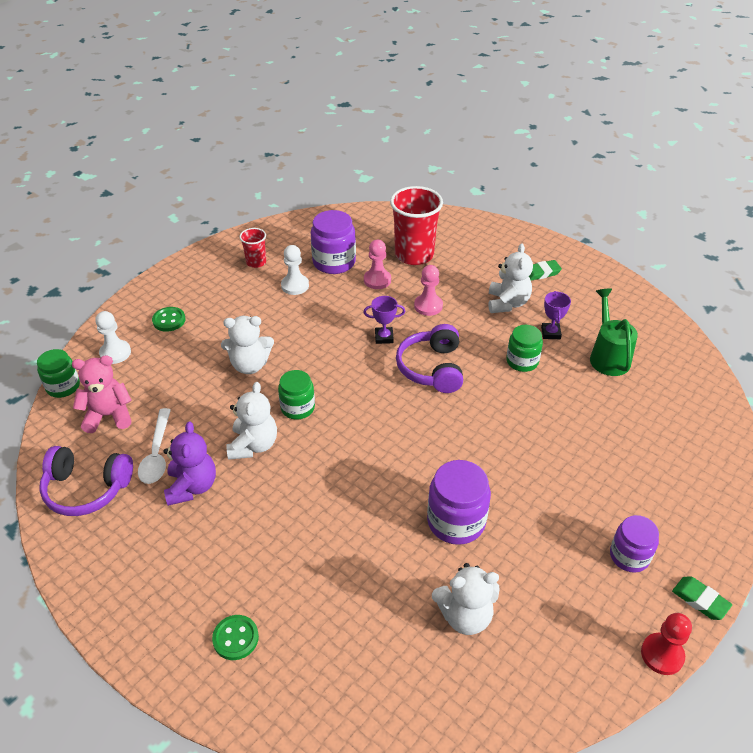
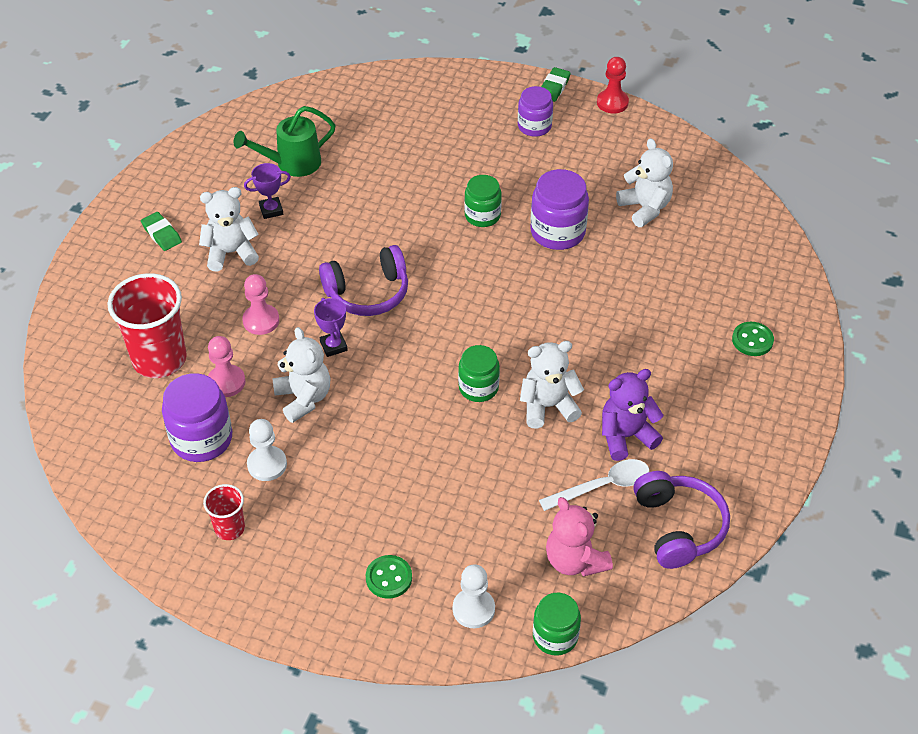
camera: 110 degrees left, 5 degrees up
(250, 365) = (433, 456): white teddy bear -> white teddy bear (304, 398)
(522, 361) = (326, 225): green jar -> green jar (482, 215)

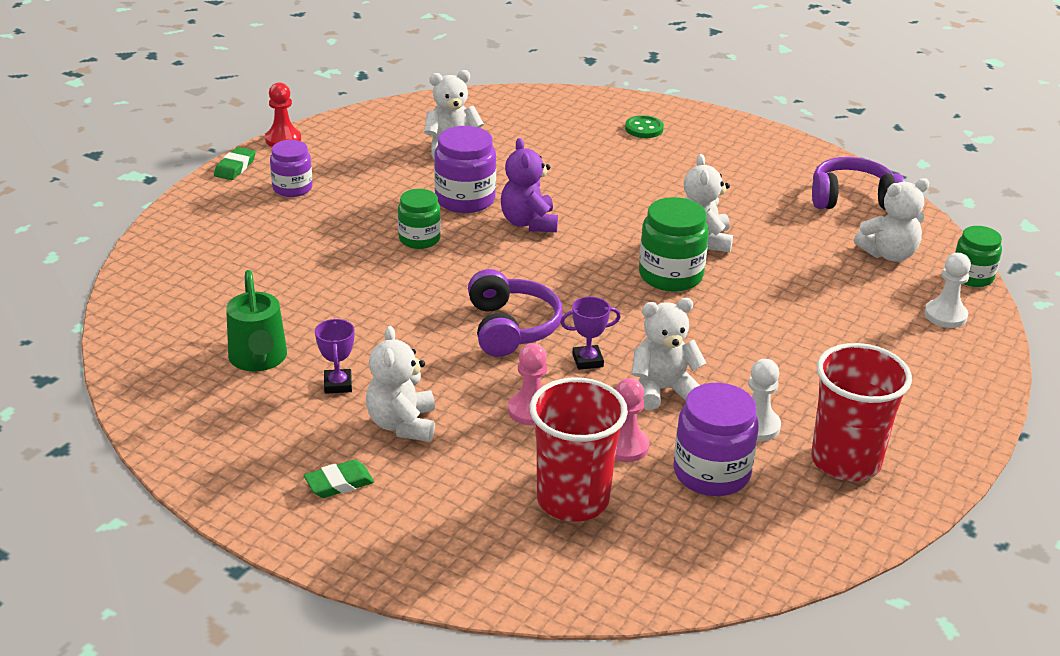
camera: 80 degrees left, 15 degrees down
(229, 528) = (845, 461): red cup -> red cup, size x1.96
(389, 578) = (911, 360): green button -> none
(478, 387) = (670, 275): green jar -> green jar, size x1.51
(554, 87) = (235, 167): green eraser -> green eraser turned 75 degrees clockwise
(575, 560) = (889, 254): pink teddy bear -> white teddy bear
(602, 486) = (804, 227): white spoon -> none
(626, 436) = (746, 206): purple teddy bear -> purple teddy bear (529, 223)

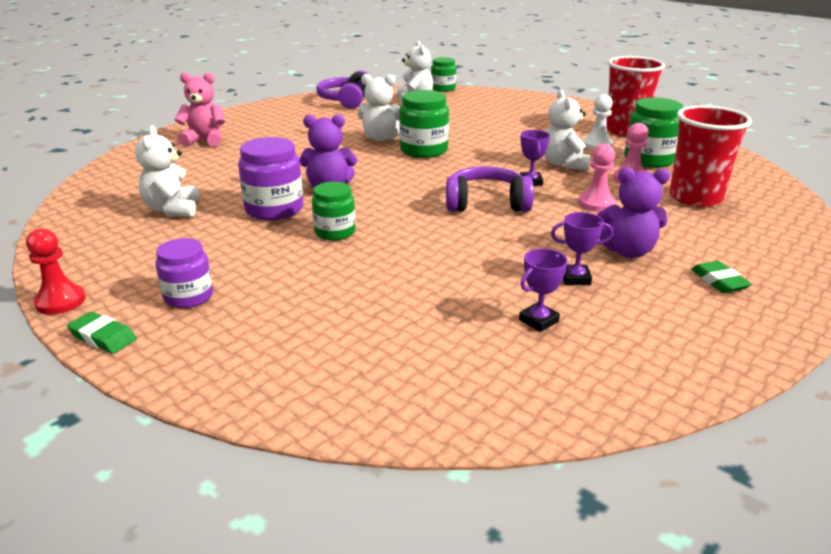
camera: 80 degrees left, 5 degrees down
(258, 360) = (538, 320): green watering can -> purple trophy
(402, 424) = (627, 251): white teddy bear -> purple teddy bear
(644, 129) = (205, 140): green button -> pink teddy bear
(711, 473) = (649, 160): purple jar -> green jar
(945, 315) = (481, 97): white pawn -> none

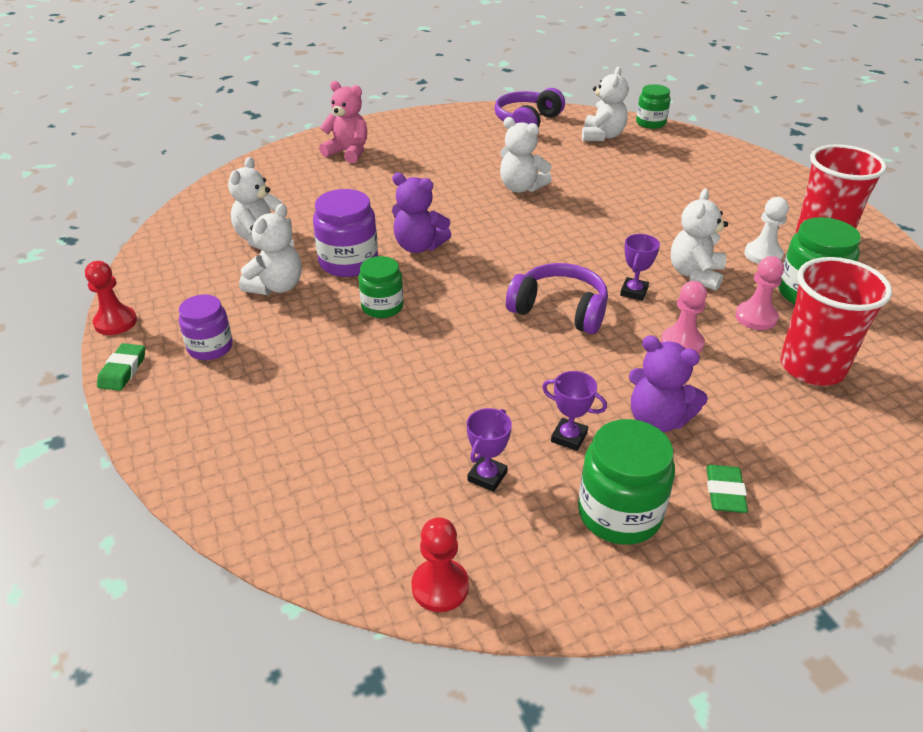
camera: 25 degrees right, 10 degrees up
(103, 337) = (123, 370): green eraser -> green eraser turned 45 degrees clockwise
(218, 239) = (276, 286): none -> white teddy bear
(423, 150) = (553, 216): green jar -> green jar (619, 513)
(538, 320) = (487, 476): purple trophy -> purple trophy turned 45 degrees counterclockwise
(578, 408) = (440, 587): none -> red pawn

